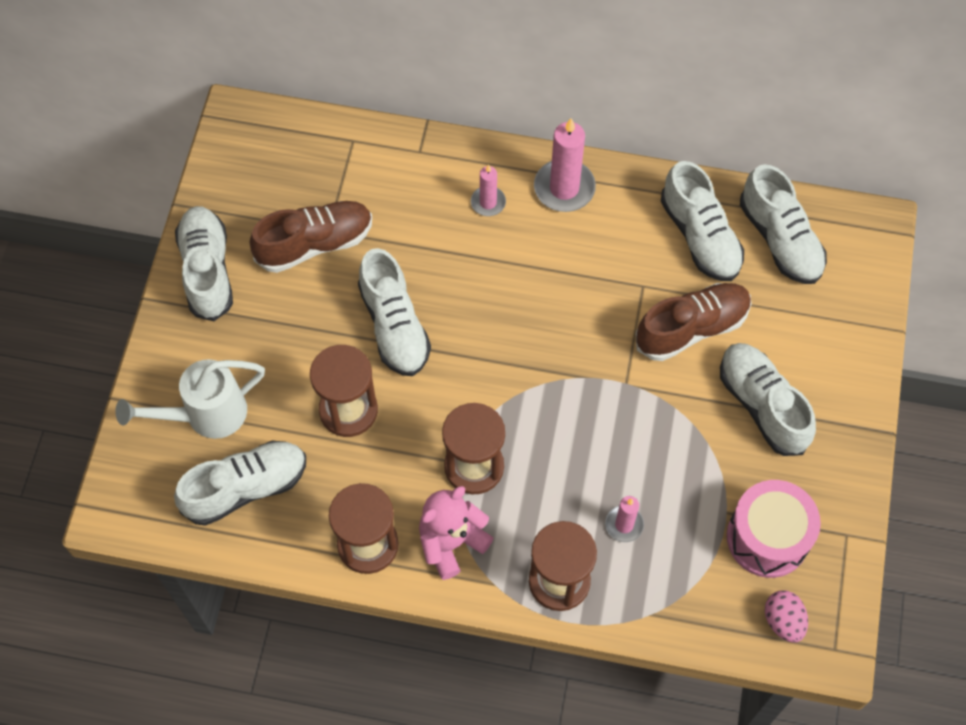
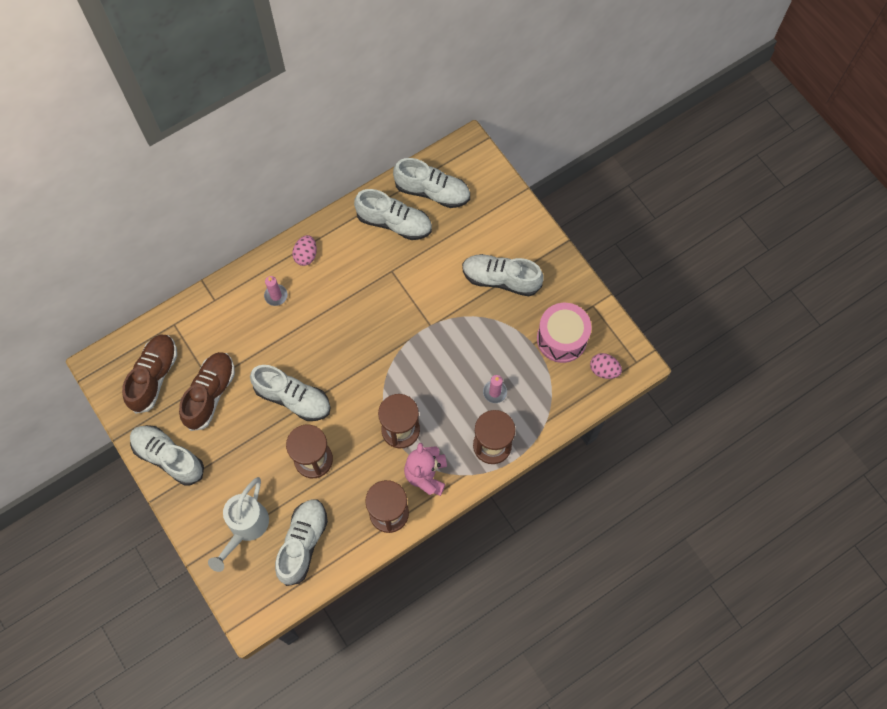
camera: 45 degrees left, 5 degrees up
(564, 188) = (306, 255): pink candle -> pink egg
(692, 328) = (434, 271): brown shoe -> brown shoe (154, 376)

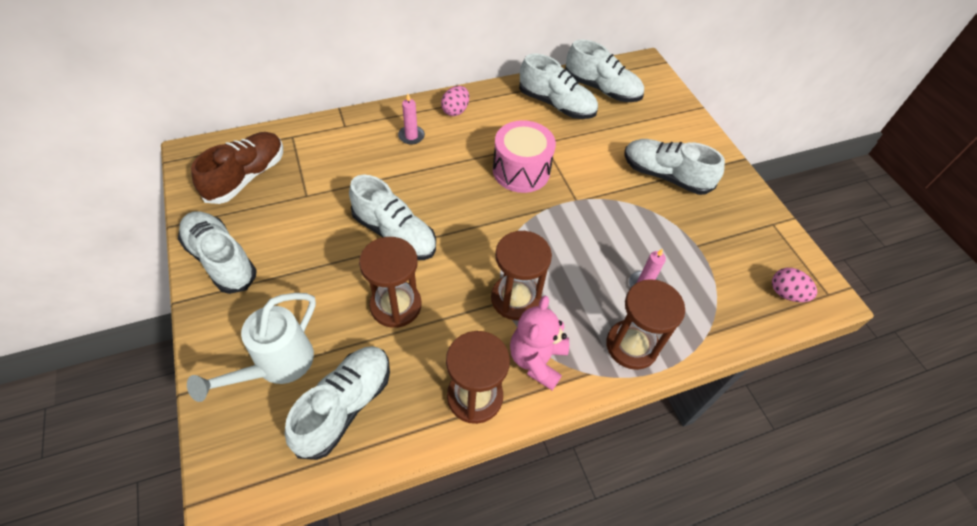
camera: 10 degrees right, 15 degrees down
(210, 394) = (301, 207): brown shoe -> none
(561, 339) = (733, 248): pink drum -> pink drum (521, 171)

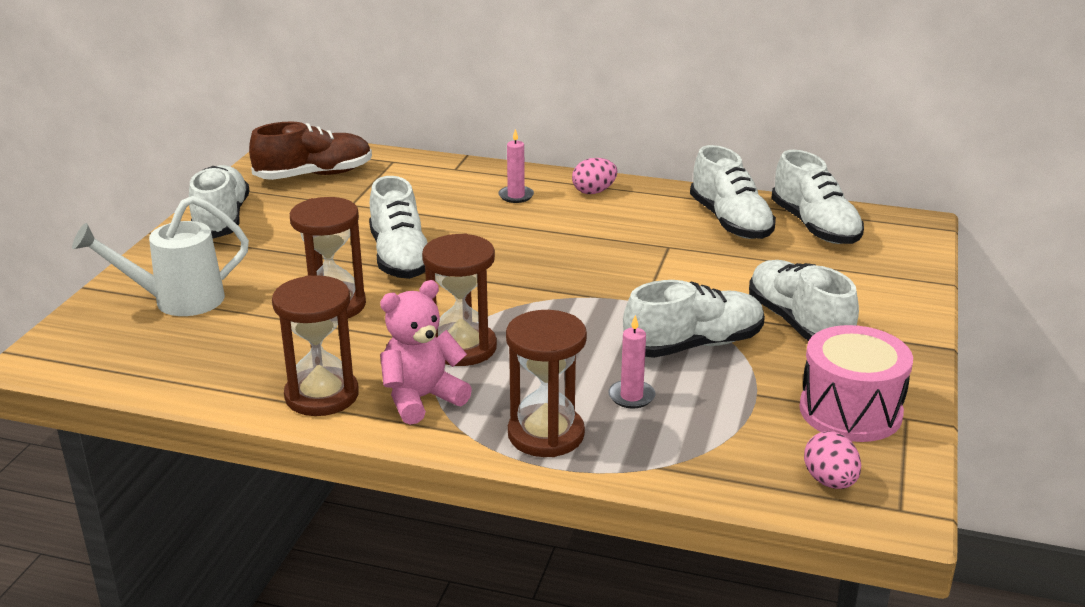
camera: 40 degrees right, 25 degrees down
(345, 406) = (198, 349): white shoe -> white shoe (693, 345)
(521, 171) = (607, 259): pink drum -> pink drum (850, 411)

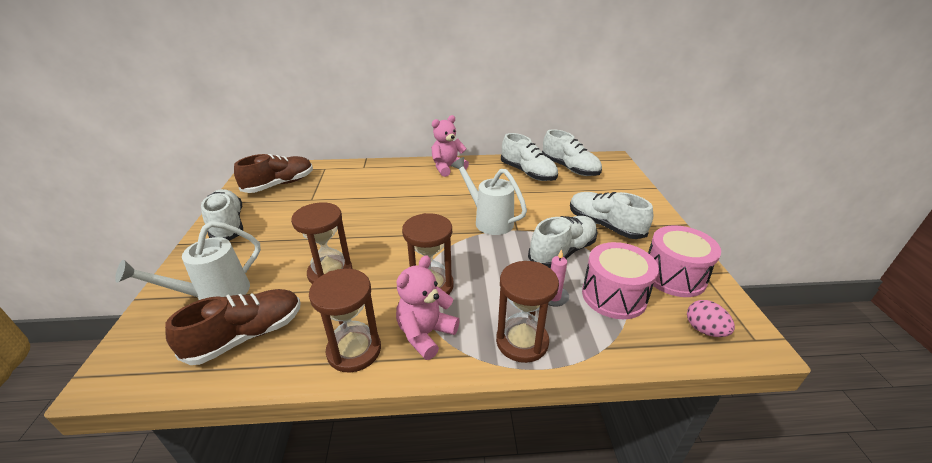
camera: 20 degrees left, 5 degrees up
(200, 353) = (247, 336): none -> brown shoe
(400, 258) = (359, 229): white shoe -> none
(516, 196) = (407, 177): pink candle -> none
(594, 192) = (447, 168): pink egg -> pink teddy bear
(608, 281) = (489, 220): none -> white watering can
(726, 414) = (614, 296): none -> pink drum

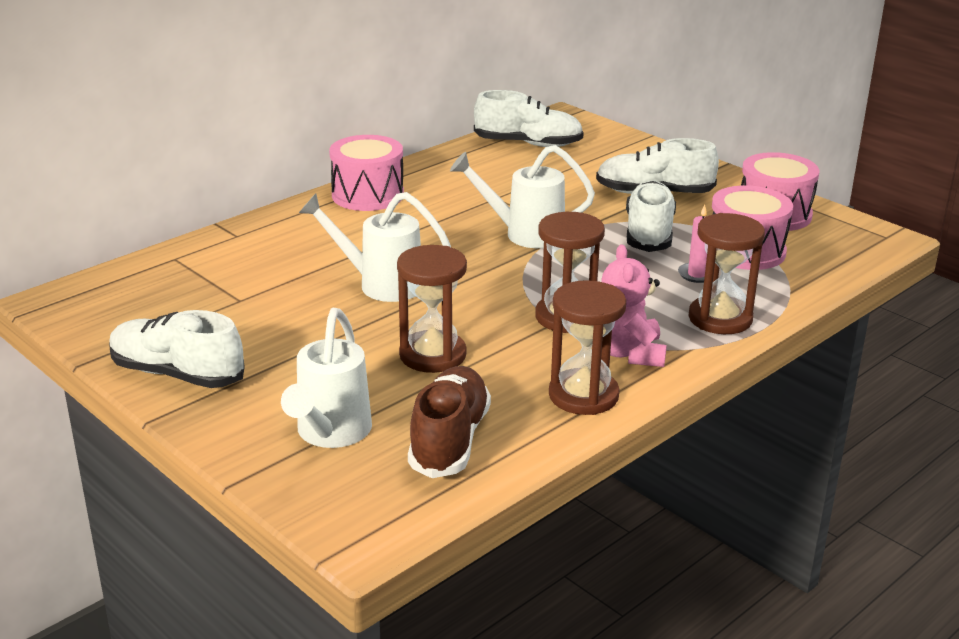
camera: 40 degrees left, 5 degrees down
(280, 184) = (145, 303): brown shoe -> none
(376, 218) = (381, 284): none -> white watering can
(447, 168) = (368, 195): pink teddy bear -> pink drum
(528, 173) = (485, 166): white shoe -> none
(704, 330) = (845, 246): pink egg -> none

